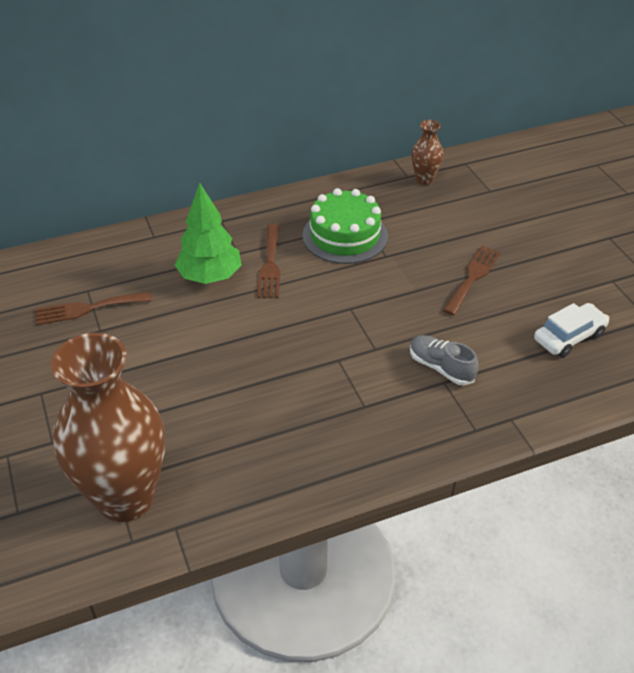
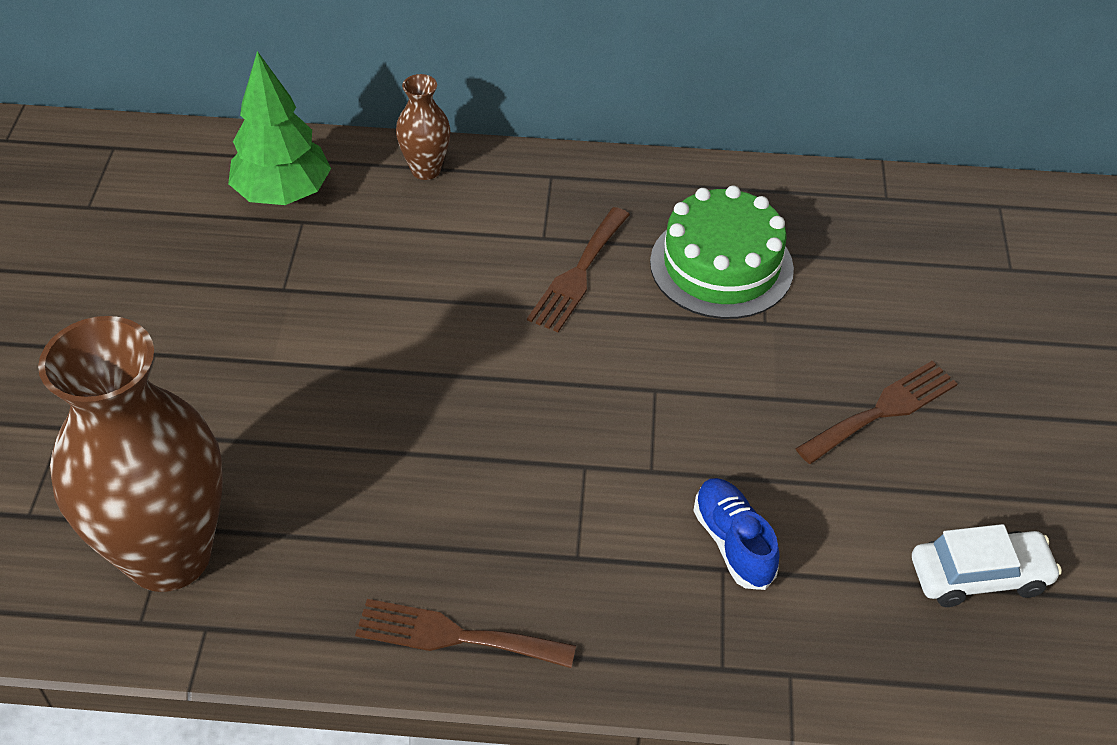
camera: 25 degrees right, 5 degrees up
(88, 308) = (286, 250): brown fork -> brown fork (455, 636)
(210, 277) = (480, 262): green tree -> green tree (283, 194)
(424, 179) = (911, 212): brown vase -> brown vase (426, 170)
(441, 367) = (733, 543): grey shoe -> blue shoe

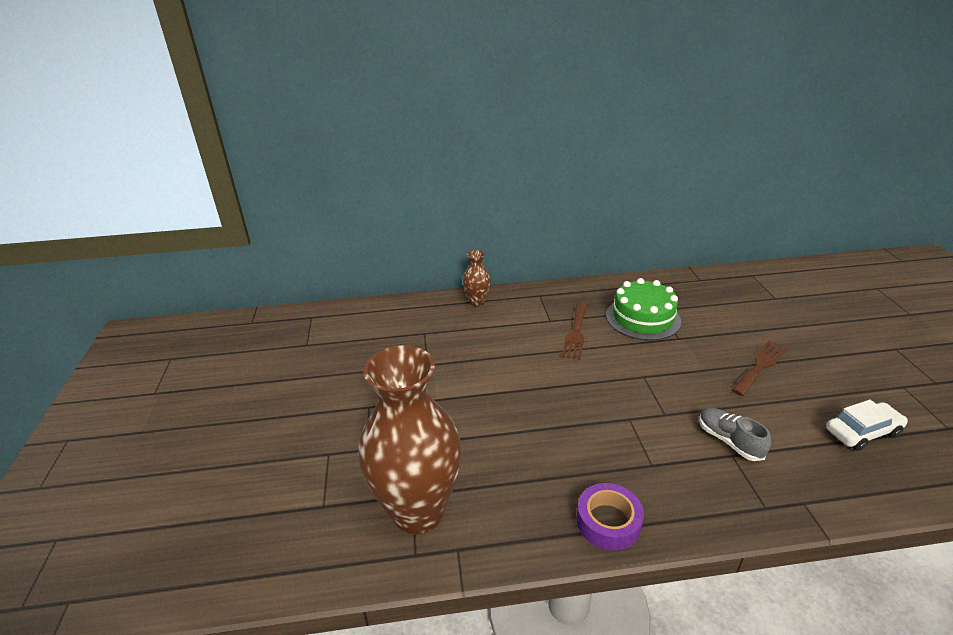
camera: 10 degrees left, 15 degrees down
(283, 194) = (409, 323): green tree -> none
(455, 636) = (608, 522): brown fork -> purple tape
(733, 543) = (729, 441): blue shoe -> grey shoe

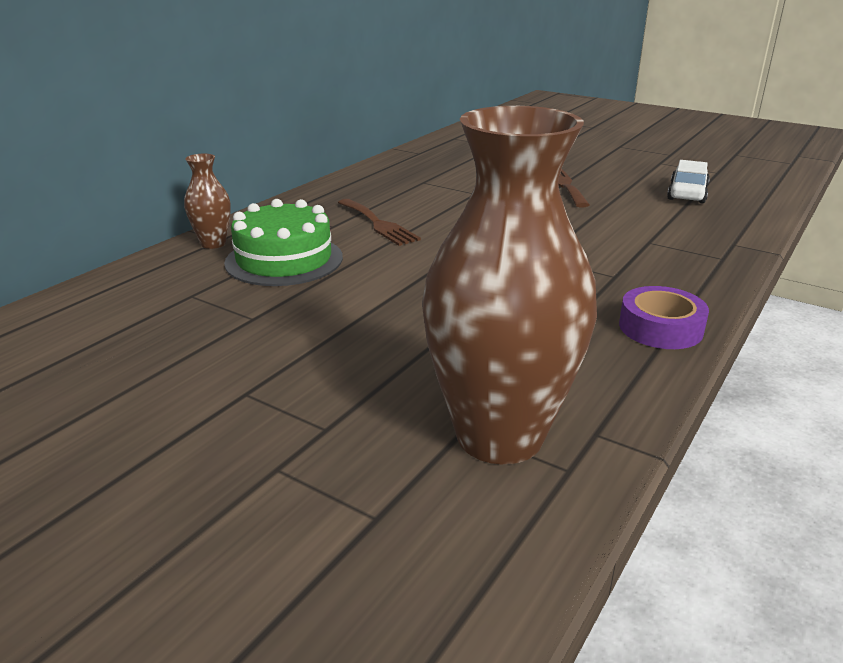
camera: 50 degrees left, 5 degrees down
(643, 318) = (420, 192): green cake -> green cake (284, 260)
(729, 441) = (631, 235): grey shoe -> none

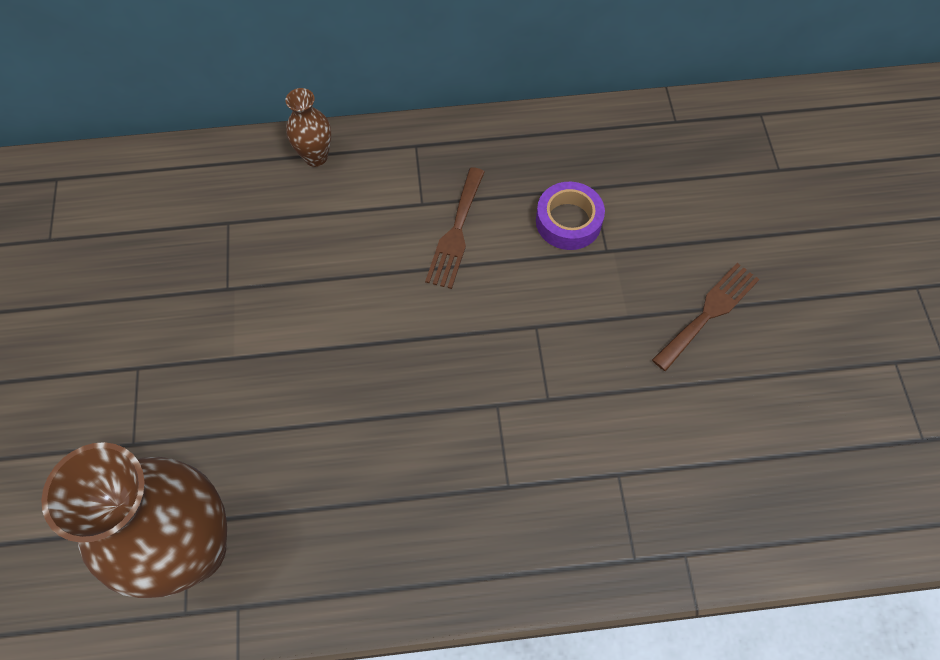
camera: 50 degrees right, 35 degrees up
(284, 260) = (329, 227): green cake -> none
(660, 328) = (431, 574): purple tape -> purple tape (568, 221)
(687, 193) = (804, 442): white car -> none

